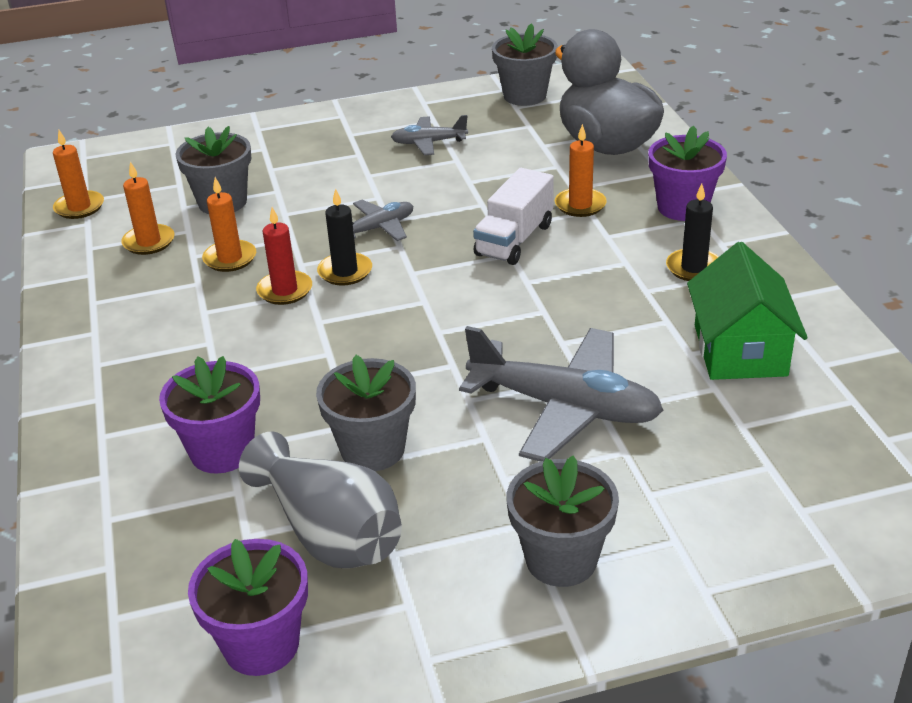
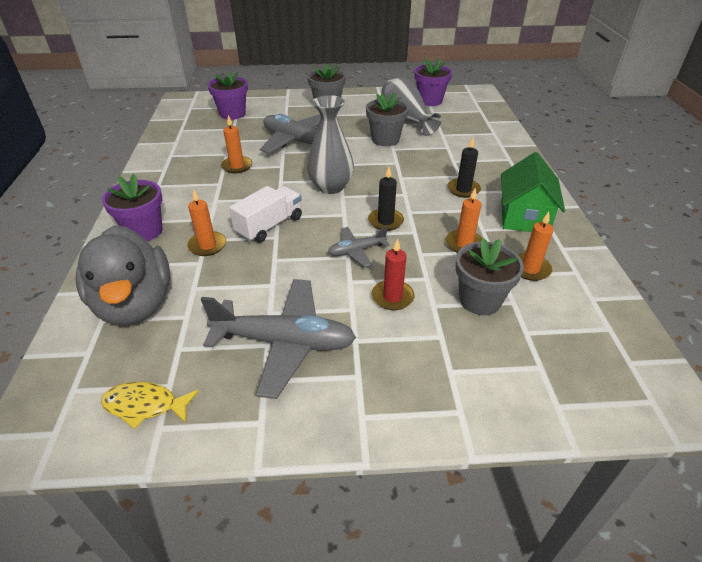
camera: 170 degrees left, 5 degrees up
(79, 207) = (610, 319): orange candle -> orange candle (237, 166)
(222, 451) = (451, 147): purple flower pot -> purple flower pot (232, 114)
(285, 290) = (424, 215): red candle -> red candle (392, 297)
(429, 143) = (284, 342): grey plane -> grey plane, size x1.93
(450, 314) = (331, 187): none -> grey vase
(525, 96) = (145, 405): grey flower pot -> yellow fish
(694, 268) = (182, 191): black candle -> black candle (463, 189)
(740, 350) = (204, 151): green house -> green house (524, 216)

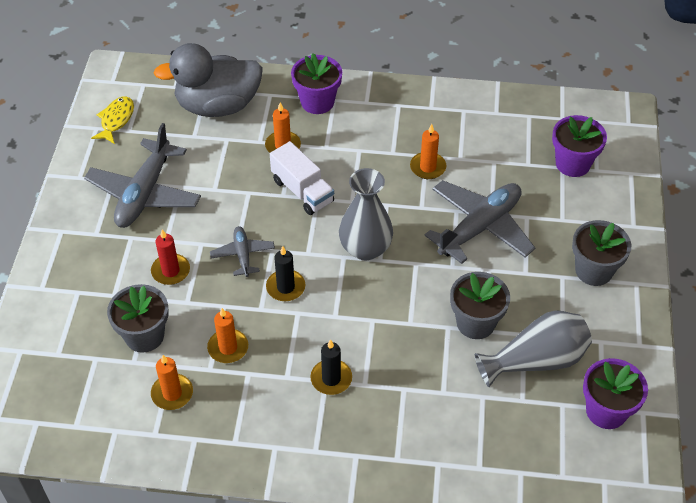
camera: 100 degrees right, 10 degrees up
(524, 216) = (261, 424): green house -> none

